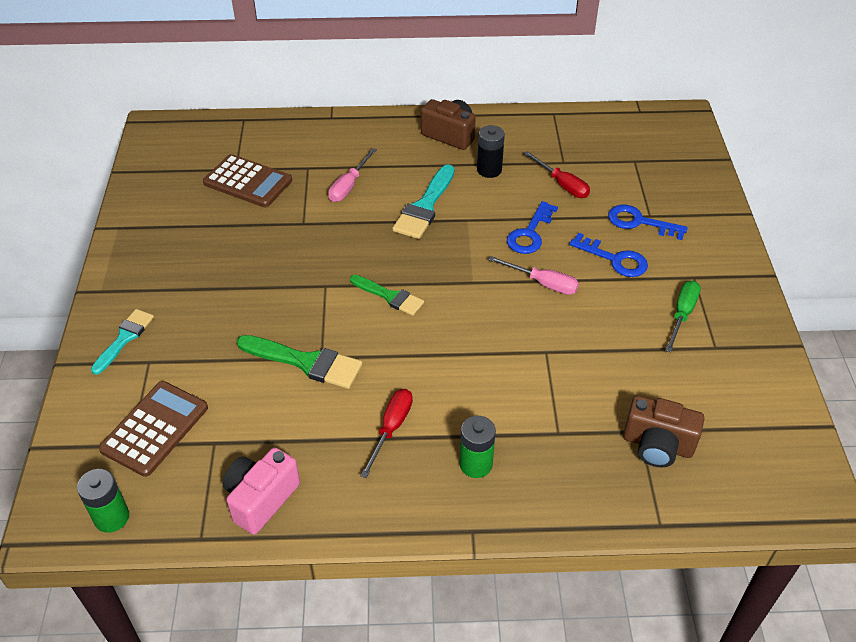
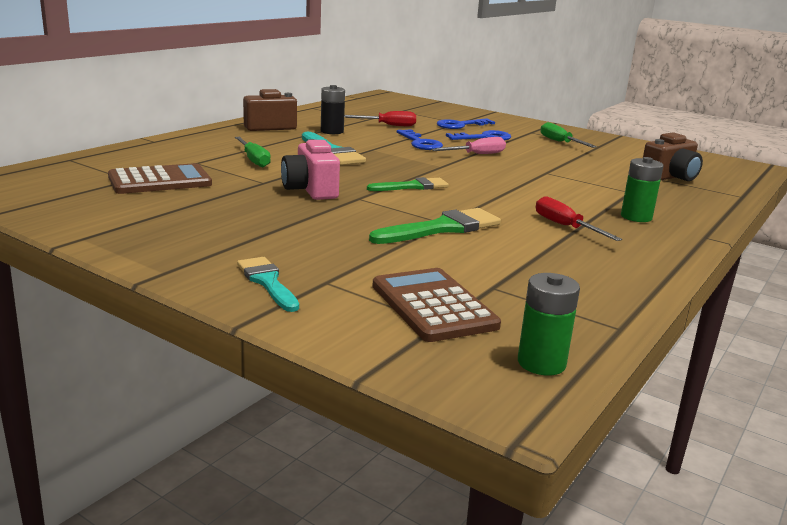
camera: 55 degrees left, 25 degrees down
(261, 499) = (594, 289): pink camera -> pink camera (310, 190)
(349, 186) = (253, 160): pink screwdriver -> green screwdriver

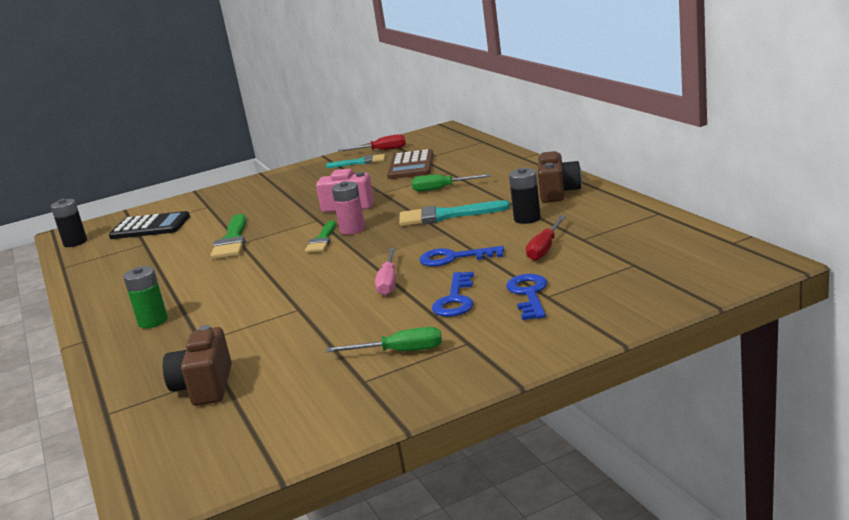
camera: 125 degrees right, 0 degrees up
(267, 282) = (225, 194): turquoise brush -> turquoise brush (360, 162)
(380, 179) = (352, 230): none -> pink battery
(433, 306) = (150, 227): brown calculator -> black calculator
(541, 363) = (75, 242): green battery -> black battery
(565, 227) = (178, 284): red screwdriver -> red screwdriver (381, 150)

